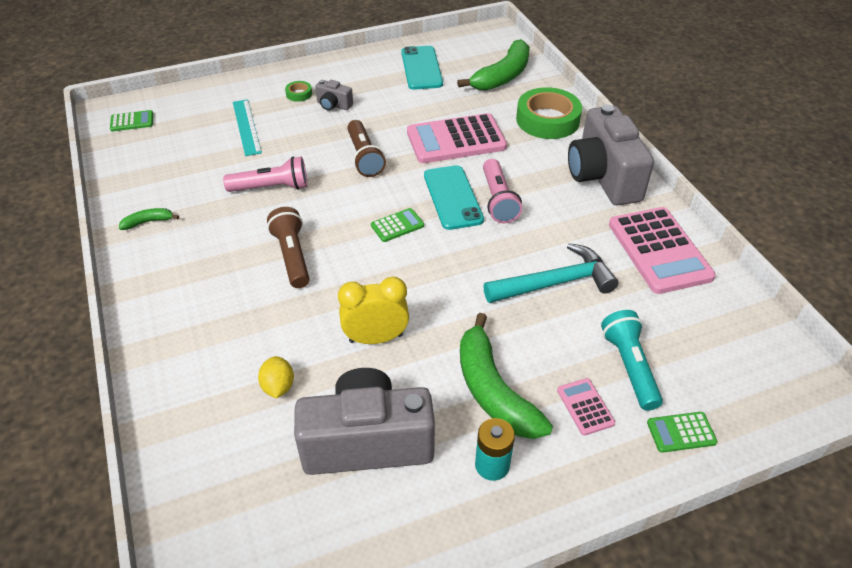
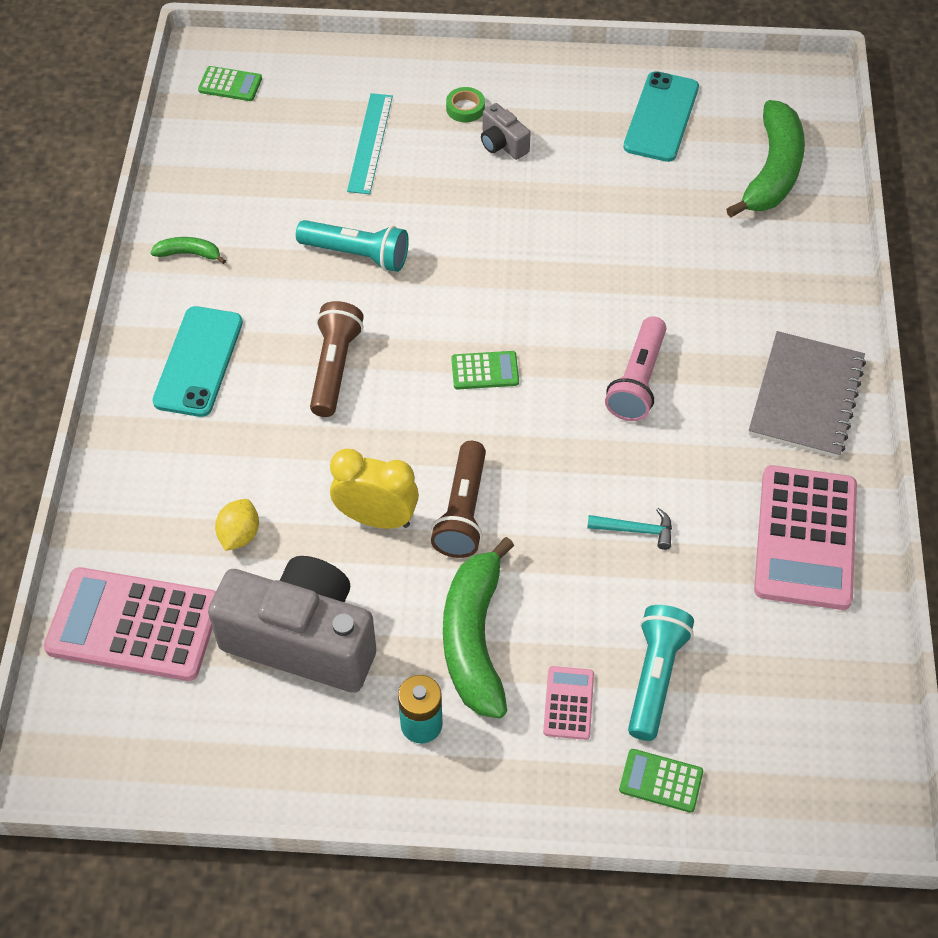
camera: 25 degrees right, 10 degrees up
(271, 188) = (356, 254): pink flashlight -> turquoise flashlight
(364, 157) = (498, 247): brown flashlight -> brown flashlight (463, 511)
(452, 197) = (580, 354): turquoise phone -> turquoise phone (198, 361)
(456, 140) = (638, 262): pink calculator -> pink calculator (134, 625)
(502, 76) = (772, 171): green banana -> green banana turned 45 degrees counterclockwise
(547, 120) = (789, 273): green tape -> none
(554, 283) = (635, 530): turquoise hammer -> turquoise hammer, size x0.48
(603, 177) = (806, 397): grey camera -> grey notebook

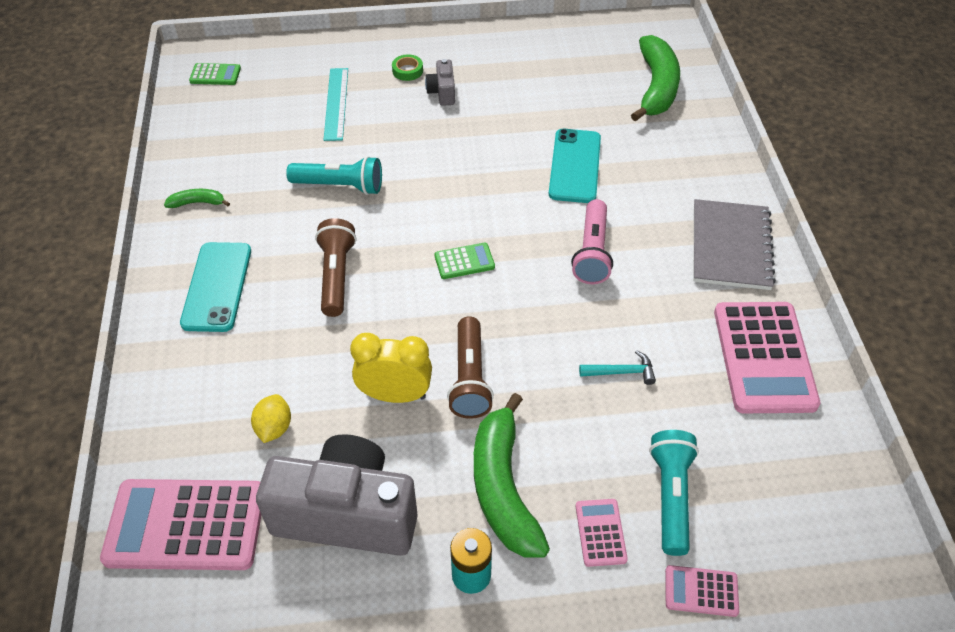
camera: 10 degrees left, 5 degrees down
(502, 144) = (442, 92): grey camera -> grey camera turned 45 degrees clockwise
(661, 117) = (561, 60): turquoise phone -> turquoise phone (575, 166)
(661, 781) = (701, 591): green calculator -> pink calculator

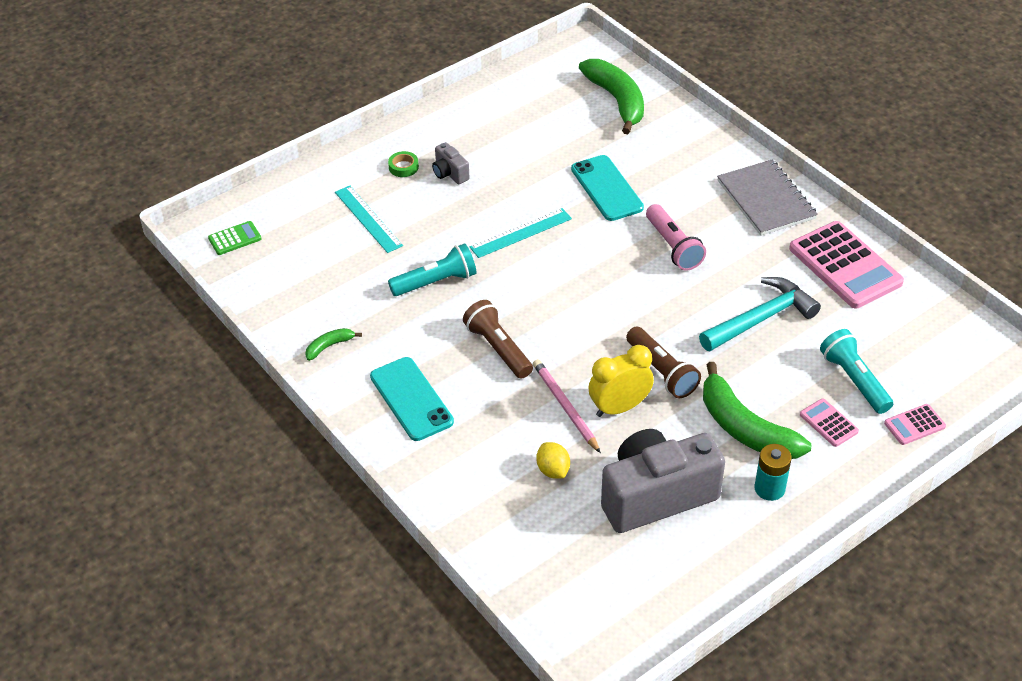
camera: 30 degrees left, 5 degrees down
(186, 525) = (551, 560): pink calculator -> none
(344, 366) = (565, 407): none -> pink pencil
(456, 174) = (521, 233): none -> turquoise ruler
(464, 261) = (586, 295): green calculator -> none
(621, 372) = (760, 319): turquoise hammer -> turquoise hammer, size x2.08

